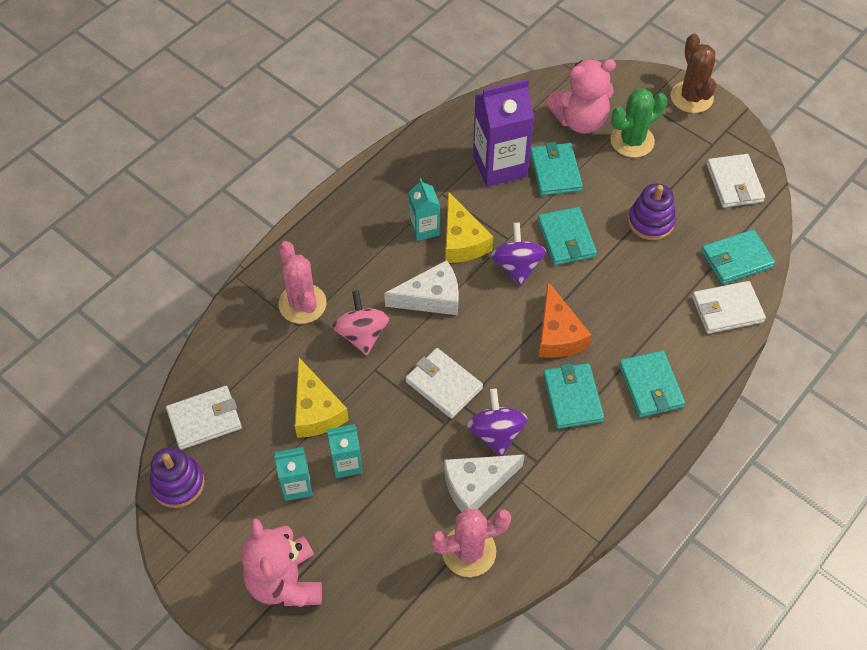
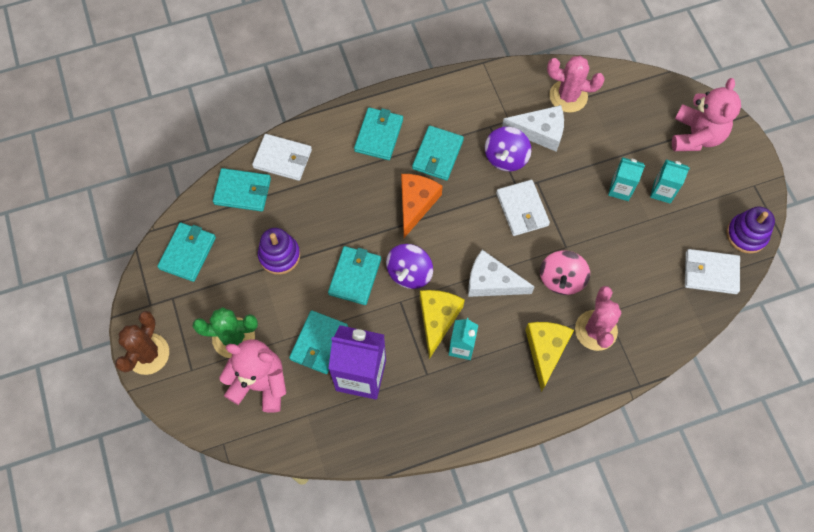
camera: 150 degrees left, 10 degrees up
(316, 410) = (624, 238): yellow cheese -> yellow cheese (546, 350)
(734, 183) = (188, 253): white wallet -> turquoise wallet

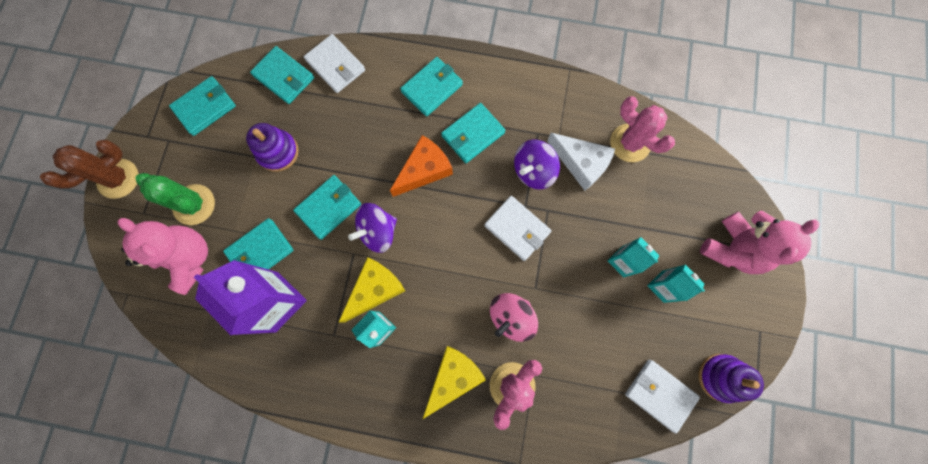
camera: 30 degrees right, 10 degrees up
(491, 282) = (445, 282): white cheese -> none
(522, 209) = (517, 229): white wallet -> white wallet turned 60 degrees counterclockwise

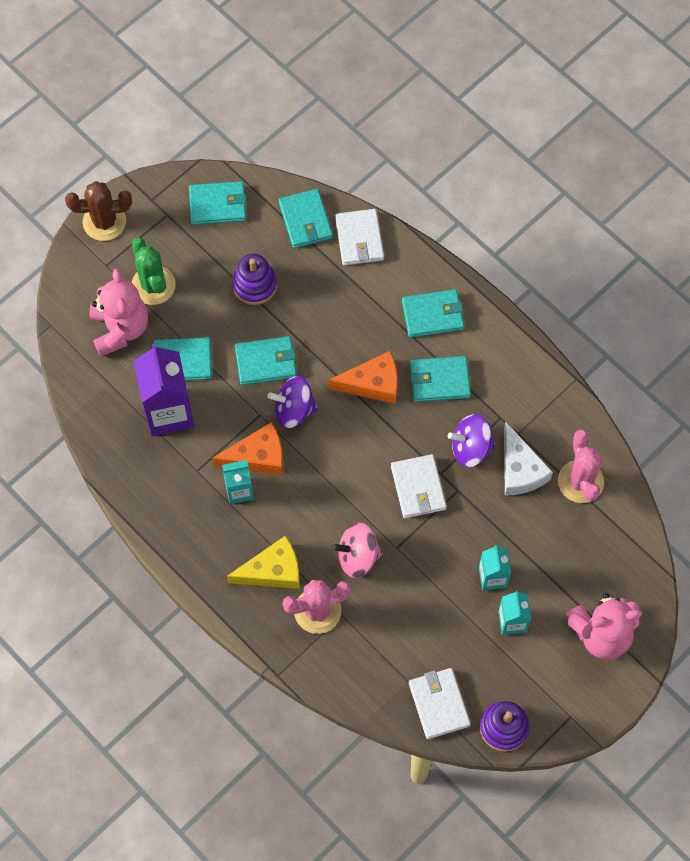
camera: 35 degrees right, 10 degrees down
(375, 289) = (257, 457): yellow cheese -> orange cheese

